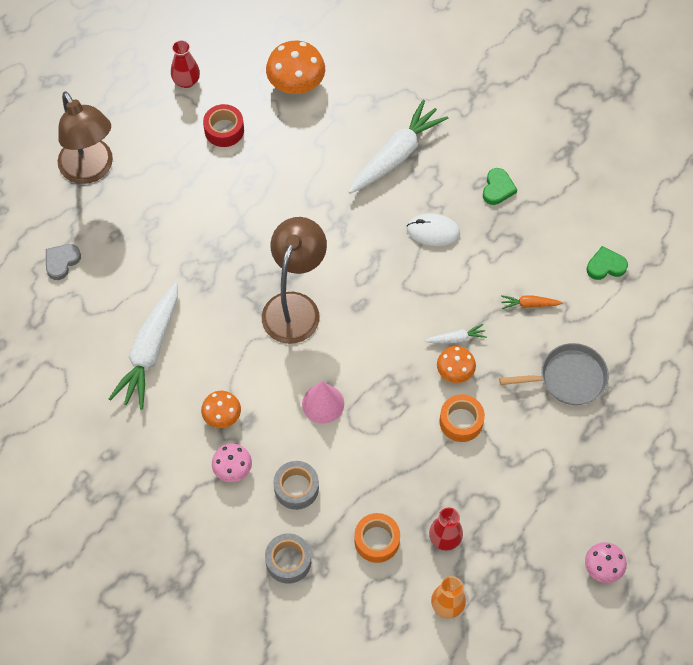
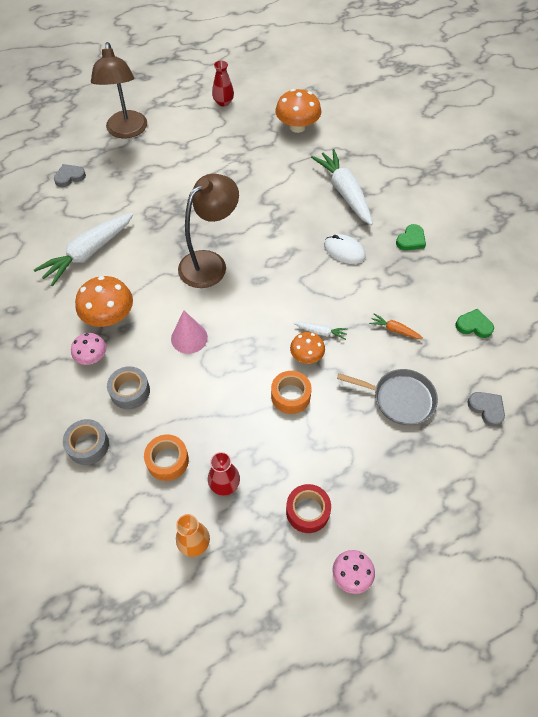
camera: 25 degrees right, 5 degrees down
(222, 416) = (109, 316): orange mushroom -> orange mushroom, size x1.67
(224, 130) = (230, 137): red tape -> red tape (307, 511)
(396, 155) = (344, 192): white carrot -> white carrot turned 90 degrees counterclockwise
(654, 352) = (486, 408): none -> grey heart

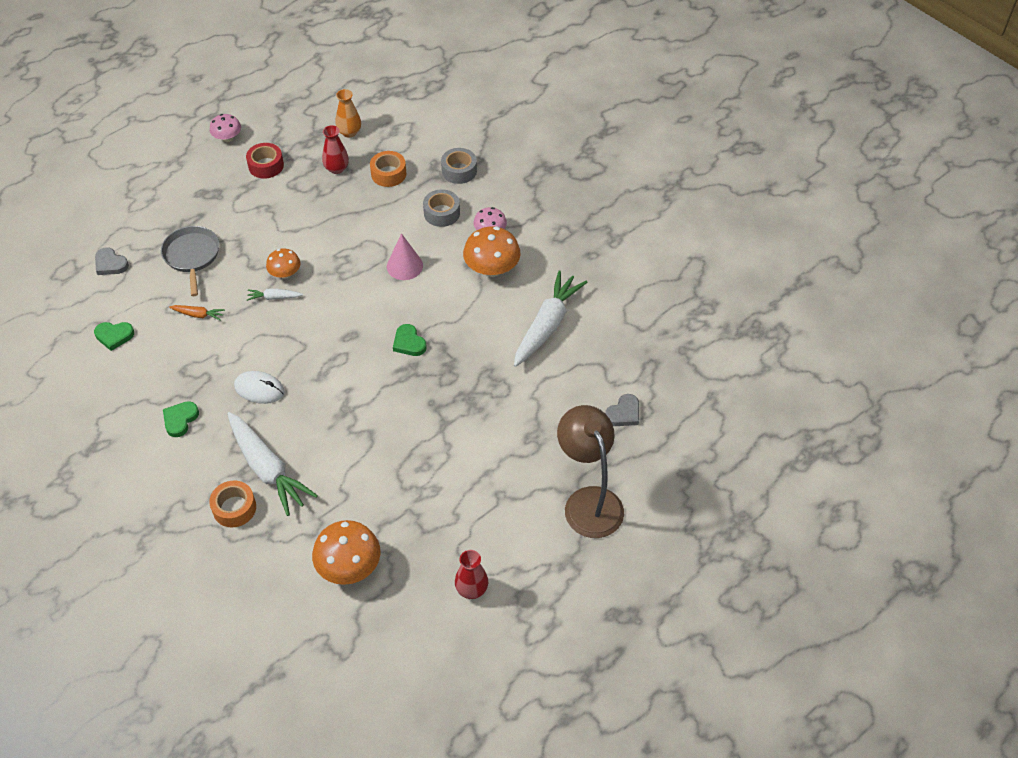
camera: 165 degrees right, 5 degrees down
(210, 263) = (409, 343): brown lamp -> green heart
(290, 396) = (294, 238): orange tape -> orange tape (234, 508)
(400, 399) = (192, 256): grey pan -> grey pan turned 75 degrees clockwise

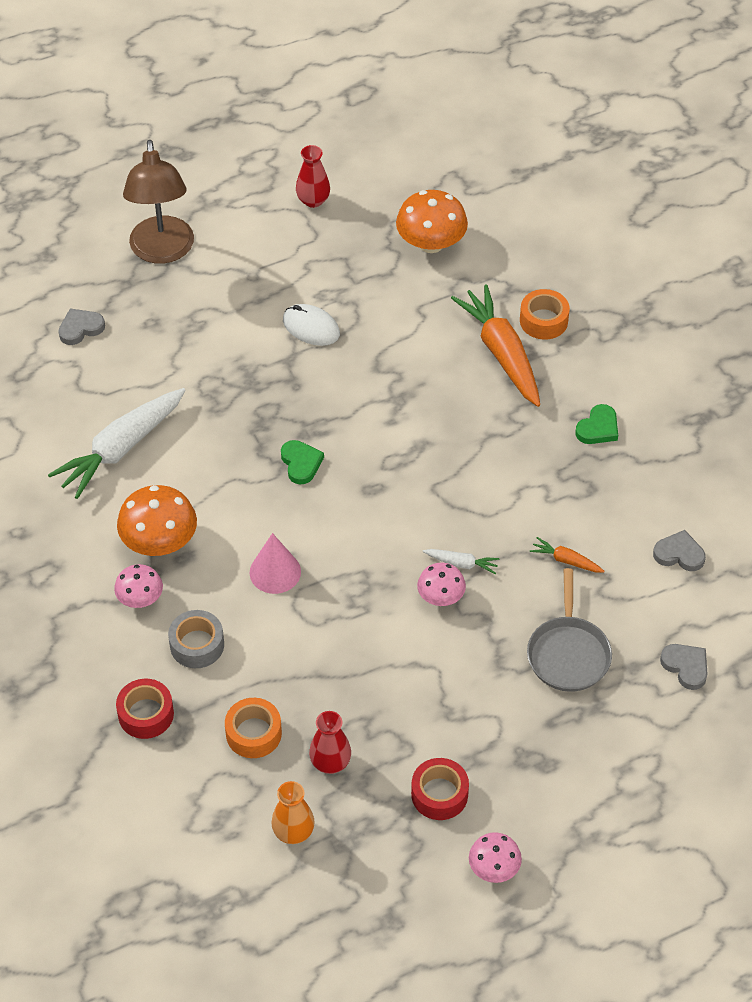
camera: 165 degrees left, 0 degrees up
(114, 336) = (679, 554): green heart -> grey heart
(259, 389) = (498, 445): white mouse -> white mouse (311, 327)
(267, 469) = (501, 353): white carrot -> orange carrot
(285, 273) = (441, 596): orange mushroom -> pink mushroom
(459, 171) = (146, 714): grey tape -> red tape

